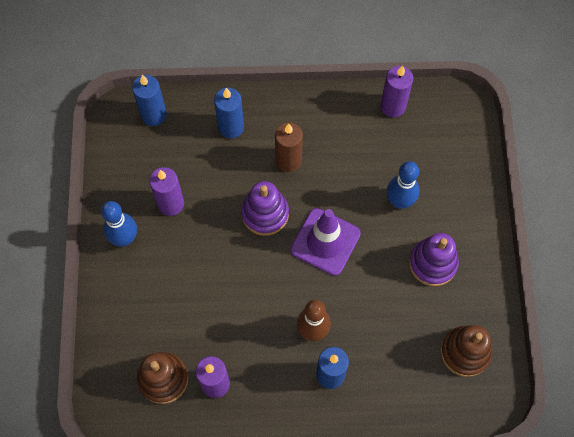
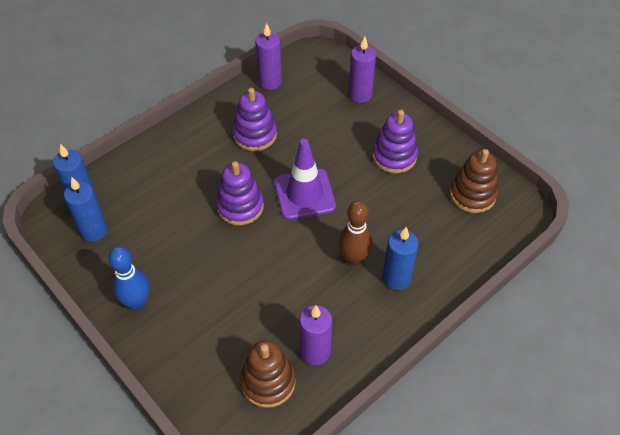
camera: 40 degrees left, 15 degrees down
(171, 203) = (155, 250): purple candle -> purple candle (360, 95)
(231, 127) = (157, 168): blue candle -> blue candle (94, 231)
(288, 160) = (225, 161): brown candle -> none
(334, 152) = (255, 135): none -> purple stacking toy
(399, 201) = (332, 134): blue bowling pin -> none

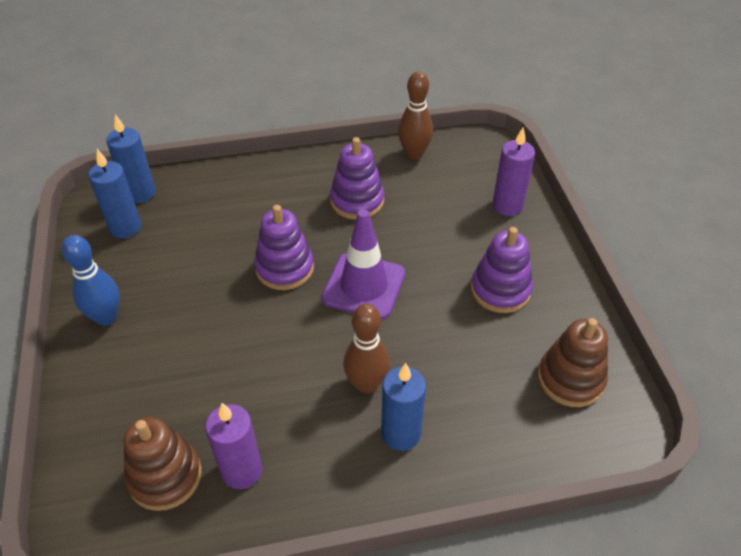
camera: 30 degrees right, 5 degrees down
(270, 82) = (414, 154): purple candle -> brown bowling pin

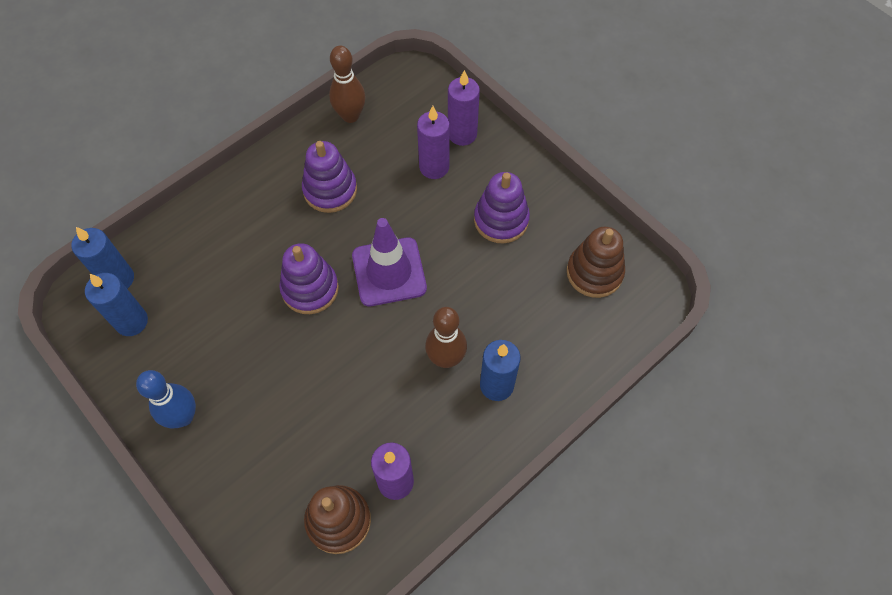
camera: 30 degrees left, 15 degrees up
(463, 221) = (434, 167): none -> purple candle

